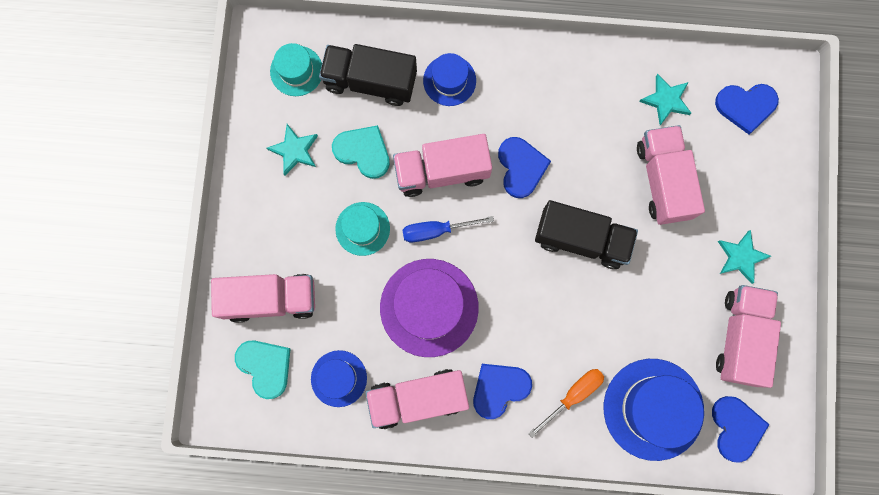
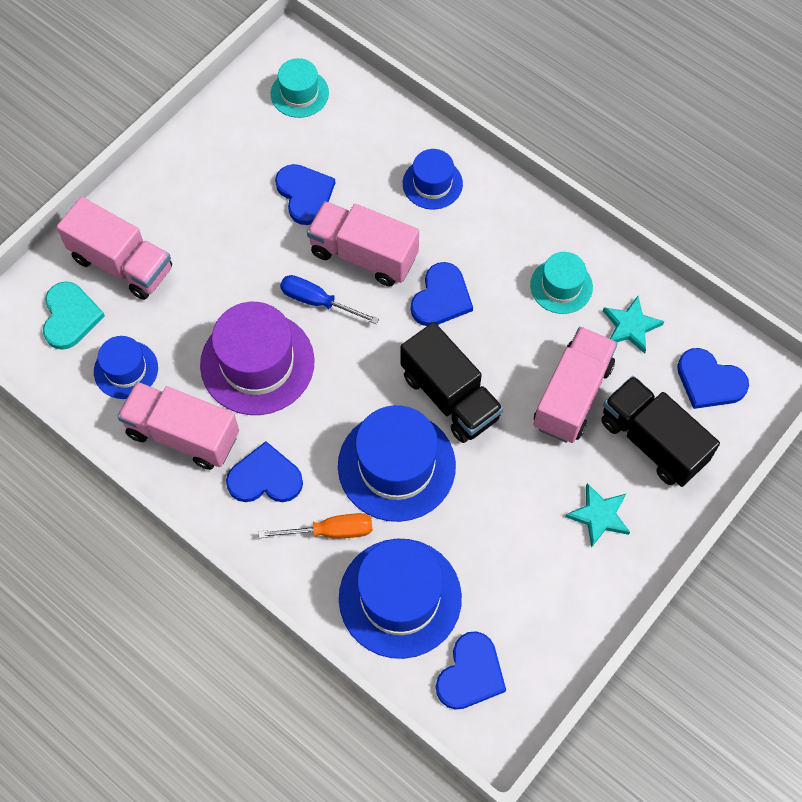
camera: 35 degrees right, 15 degrees down
(295, 150) = (245, 156): turquoise star -> none
(362, 228) = (251, 257): turquoise hat -> turquoise hat (561, 286)
(363, 152) = (305, 194): turquoise heart -> blue heart
(370, 81) = (359, 141): black truck -> black truck (652, 441)
(582, 316) = (396, 466): none -> blue hat
(740, 337) = (541, 590): pink truck -> none

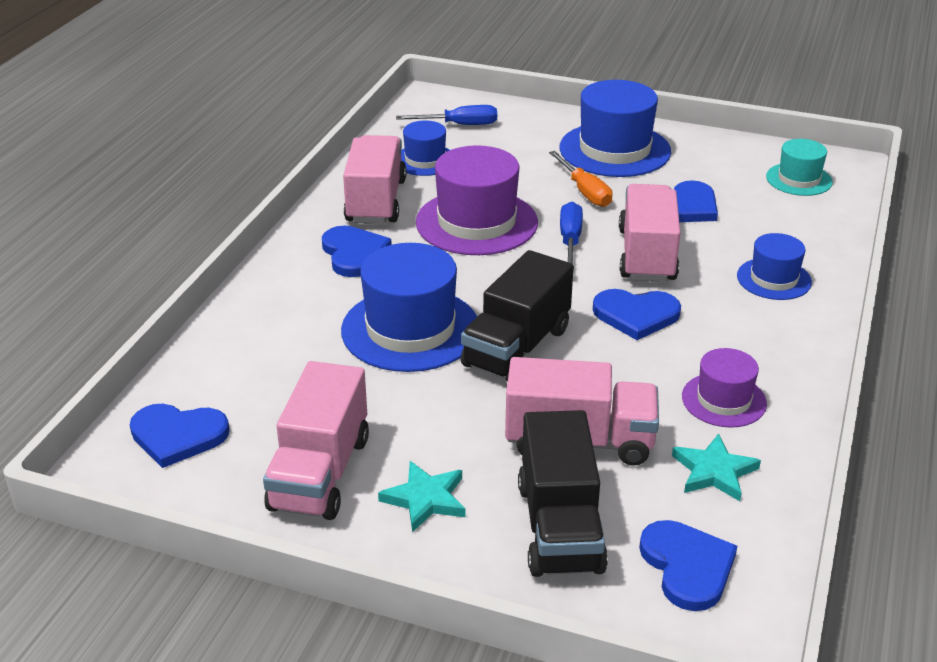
camera: 70 degrees right, 30 degrees down
(70, 317) = (459, 125): turquoise heart -> blue screwdriver
(122, 264) = (530, 135): pink truck -> pink truck (320, 473)
(330, 531) = (313, 304): orange screwdriver -> orange screwdriver (585, 191)
(400, 598) = (254, 365): blue hat -> blue hat (614, 150)
(561, 286) = (724, 400): turquoise hat -> purple hat
(652, 441) = (559, 527): black truck -> black truck turned 150 degrees clockwise
(709, 381) = (687, 566): blue heart -> blue heart turned 150 degrees clockwise

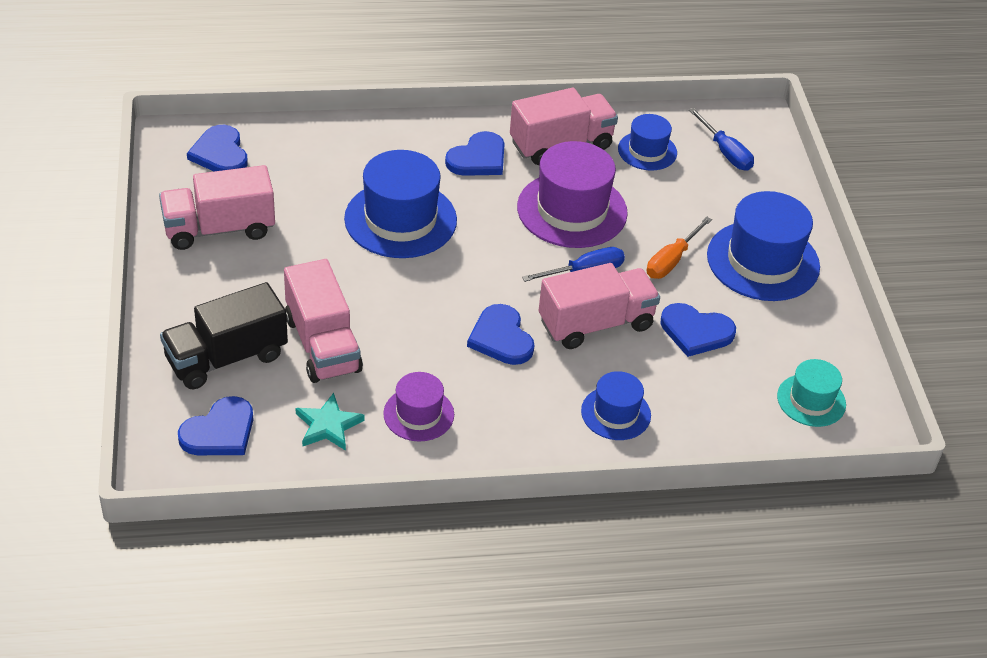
camera: 60 degrees right, 10 degrees up
(425, 499) = (220, 285): turquoise star -> none
(516, 347) = (414, 281): black truck -> none

